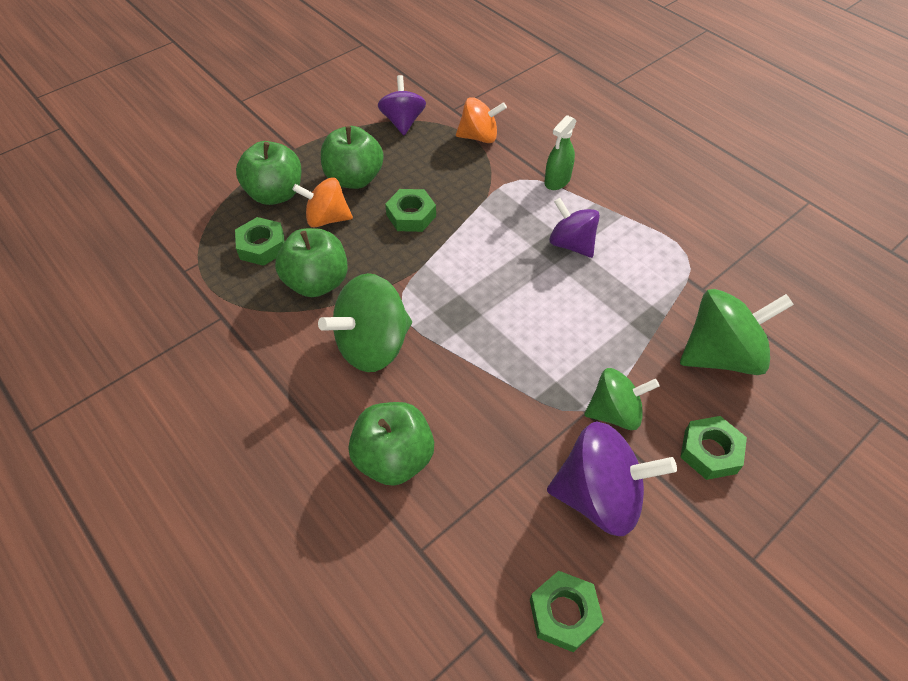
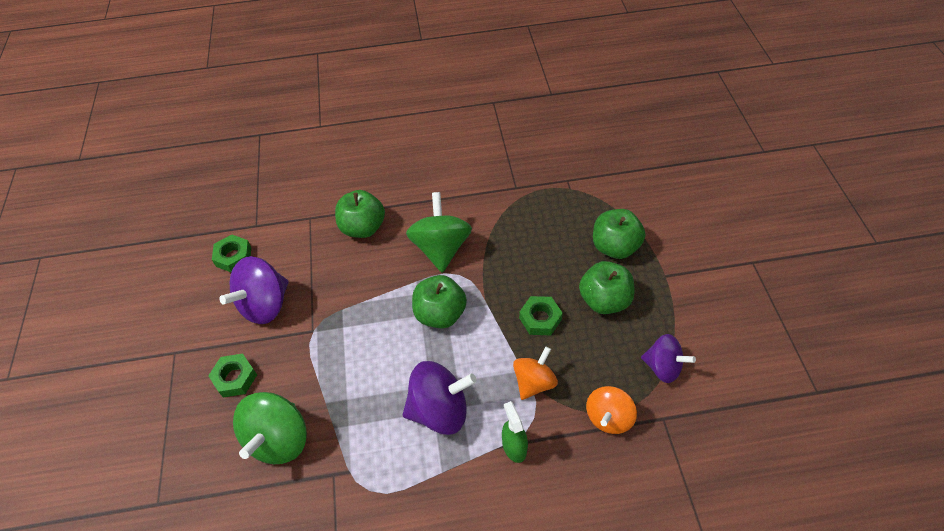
camera: 125 degrees right, 0 degrees up
(262, 246) = (564, 223): green nut -> none
(317, 282) = (511, 240): green apple -> green apple (440, 314)
(327, 218) = (569, 267): orange spinning top -> orange spinning top (534, 382)
(571, 244) = (440, 410): purple spinning top -> purple spinning top, size x1.54
(615, 412) = (298, 345): green spinning top -> none

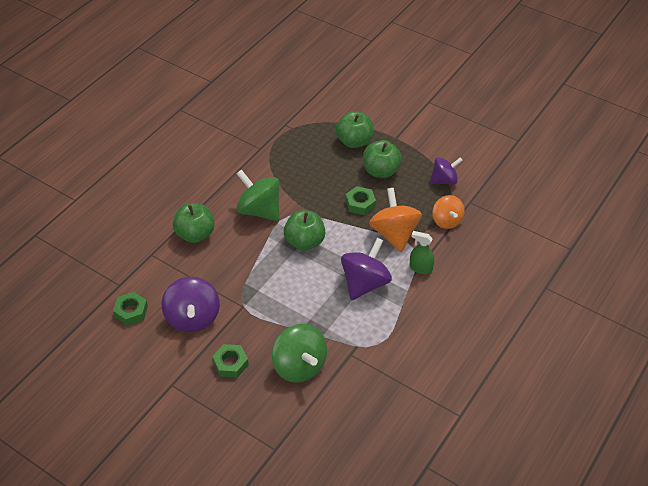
camera: 50 degrees left, 5 degrees down
(534, 382) = (394, 234): orange spinning top -> orange spinning top, size x1.54

